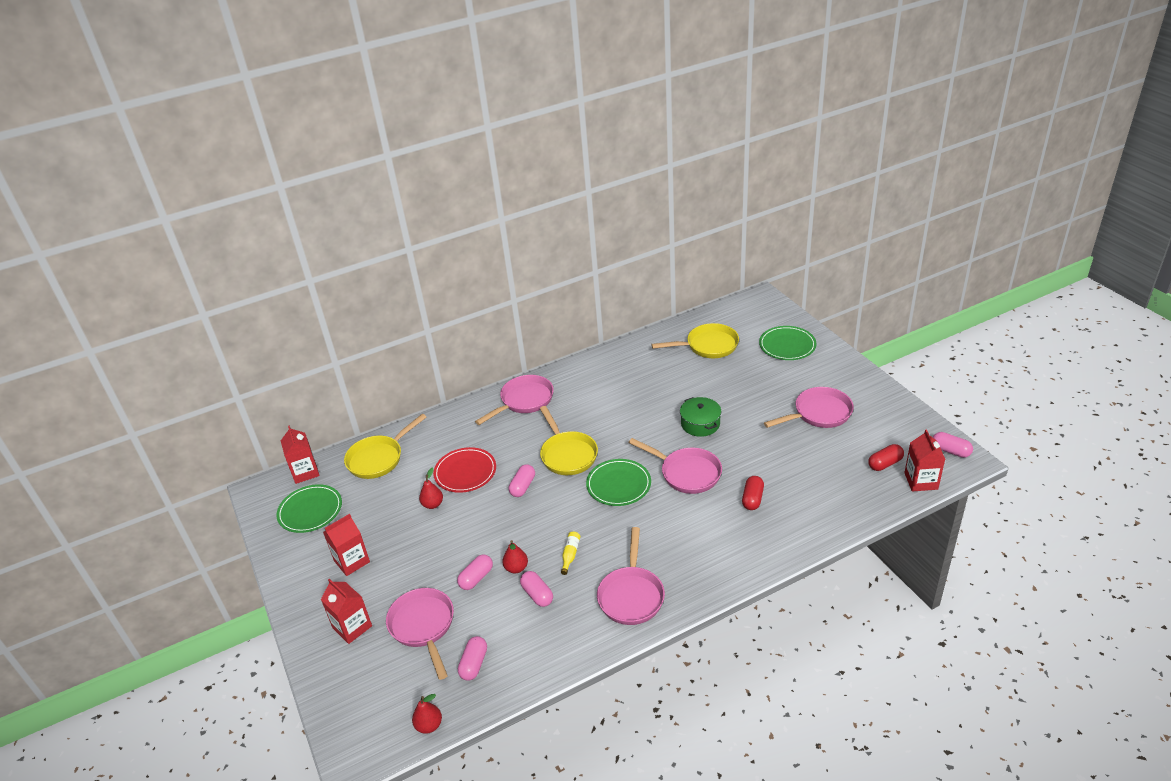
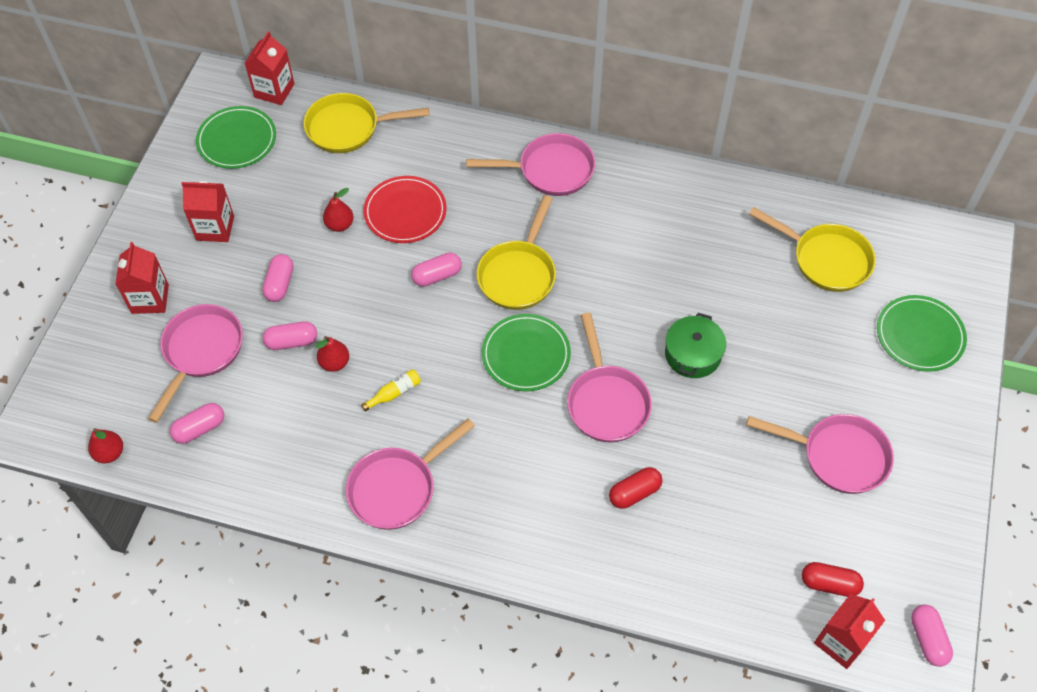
camera: 40 degrees right, 20 degrees up
(537, 595) = (321, 408): pink capsule -> pink capsule (280, 284)

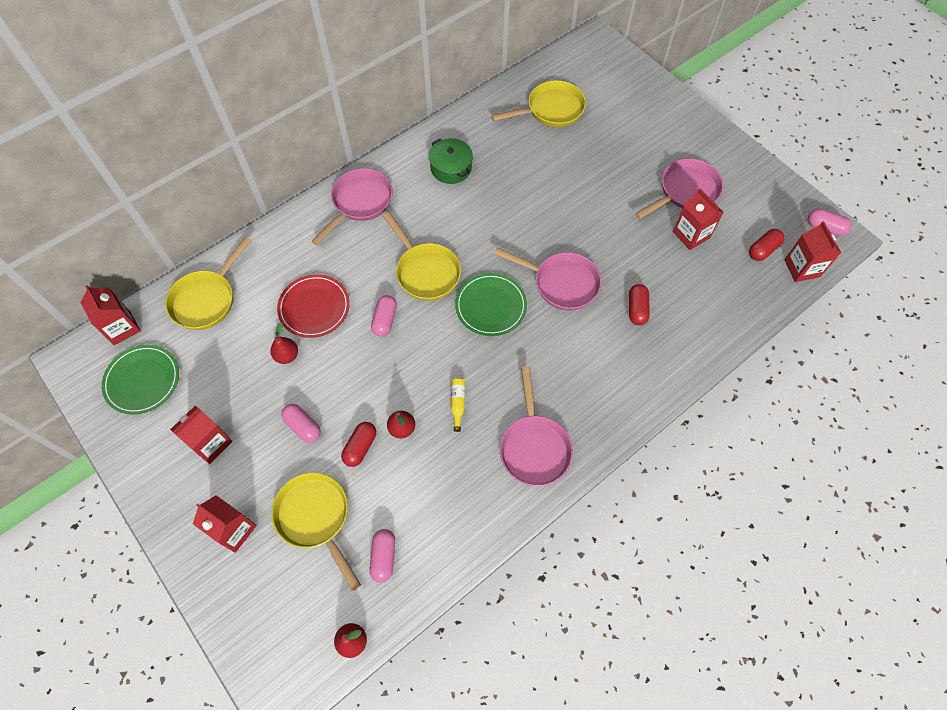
camera: 55 degrees left, 5 degrees up
(201, 352) = (316, 518): pink pan -> yellow pan
(292, 341) = (360, 447): pink capsule -> red capsule
(692, 354) = (563, 216): green pot -> green pot (451, 168)
(782, 495) = (691, 235): none -> red carton
(920, 335) = (636, 103): green plate -> none

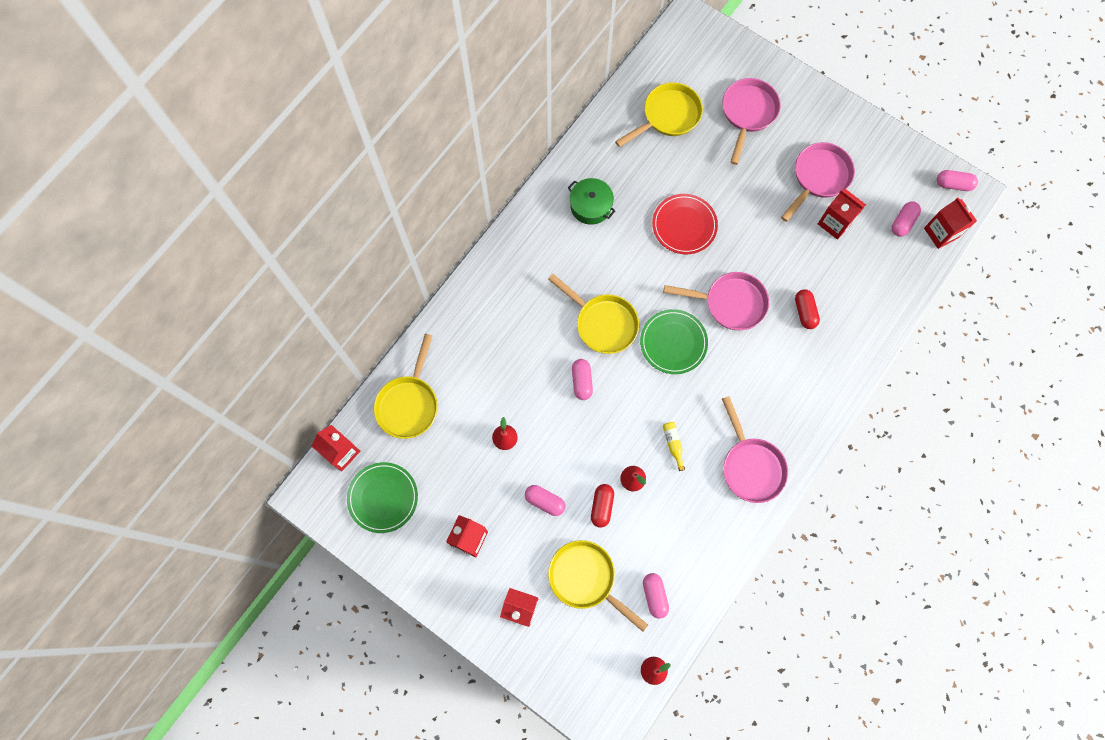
camera: 15 degrees left, 10 degrees up
(314, 307) = (512, 386): red plate -> red plate (684, 225)
(359, 203) = (515, 266): pink pan -> pink pan (748, 113)
(763, 250) = (903, 222): red capsule -> pink capsule

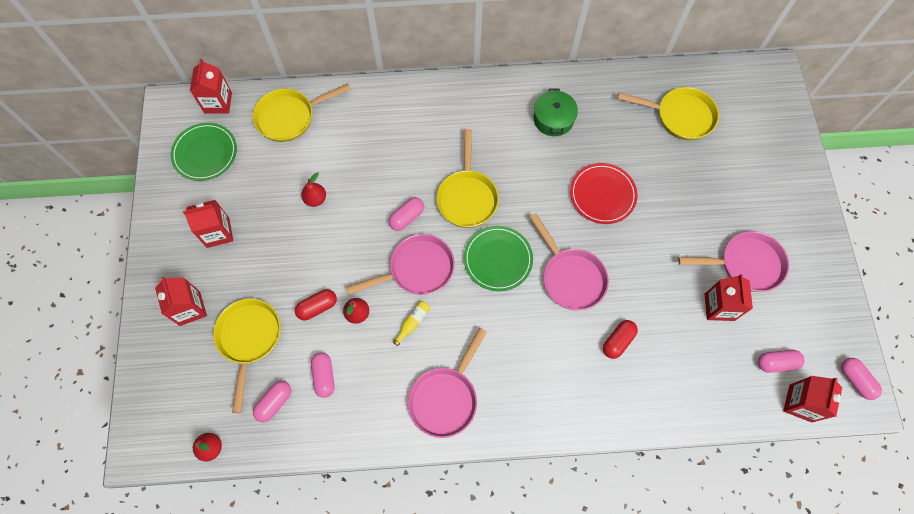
camera: 50 degrees right, 5 degrees down
(544, 501) = (288, 263): pink capsule -> pink capsule (324, 376)
(748, 113) = (743, 170): pink pan -> pink pan (416, 269)

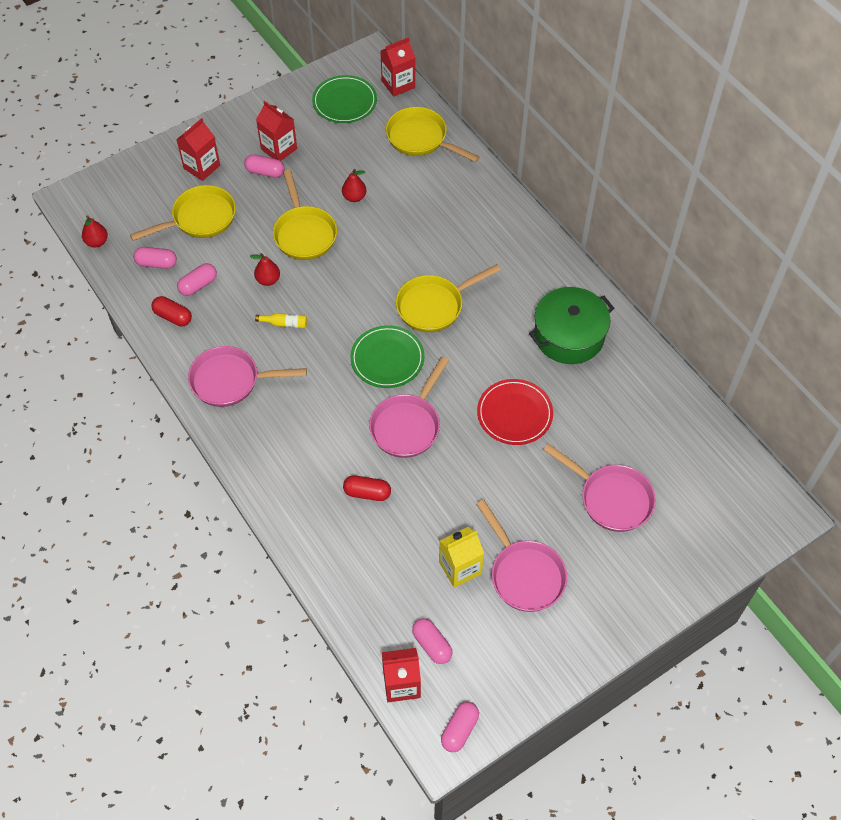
camera: 60 degrees right, 10 degrees down
(317, 307) = (256, 249): red capsule -> red capsule (173, 317)
(407, 217) = (382, 270): pink capsule -> pink capsule (265, 172)
(416, 269) = (336, 302): pink pan -> pink pan (611, 498)
(553, 119) = (569, 335): green pot -> green pot, size x1.52
(680, 116) = (656, 444): yellow pan -> yellow pan (304, 233)
(719, 307) = (460, 568): red carton -> yellow carton

